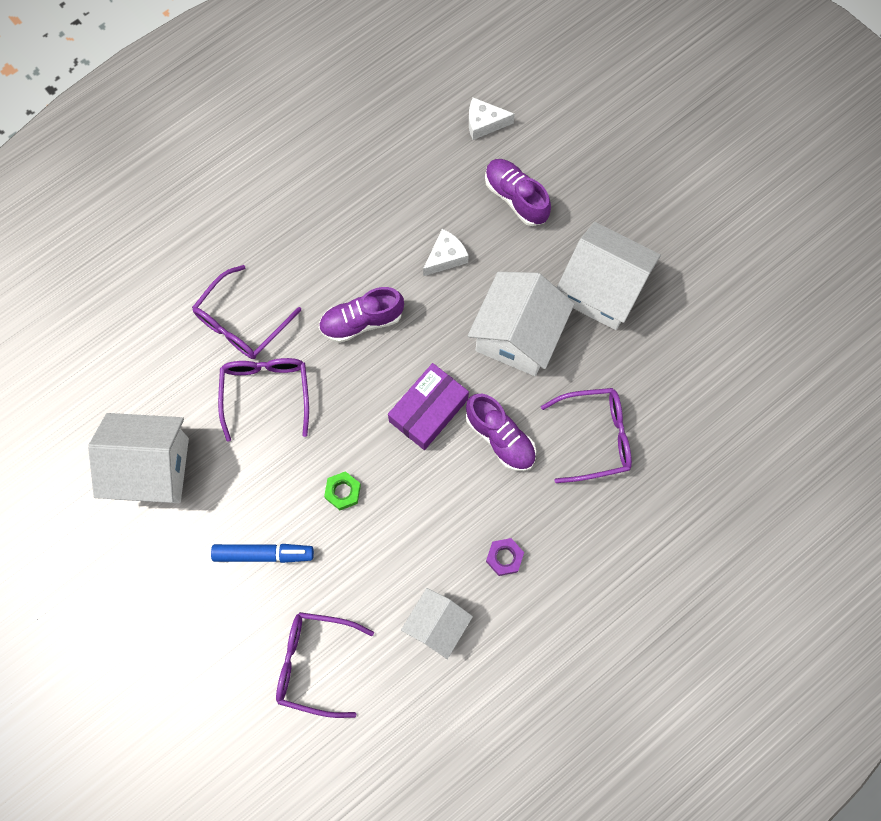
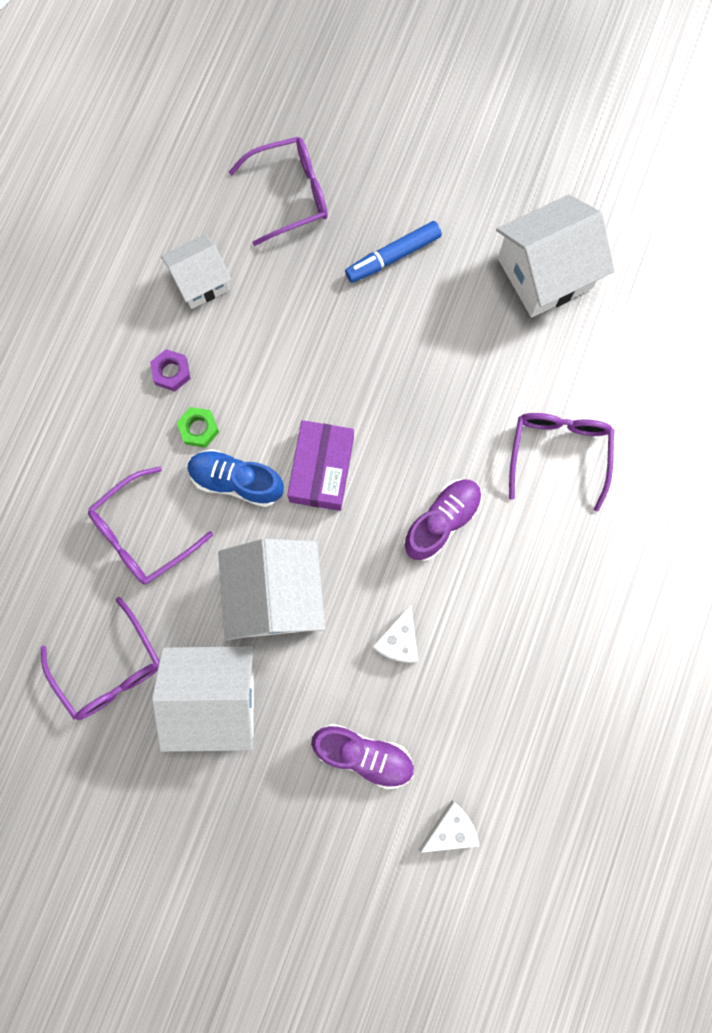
camera: 150 degrees right, 5 degrees up
(266, 393) = (488, 399): purple glasses -> purple glasses (109, 669)
(343, 492) = (356, 348): green nut -> green nut (199, 429)
(437, 625) = (200, 281): white house -> white house turned 60 degrees clockwise
(500, 438) = (236, 481): purple shoe -> blue shoe

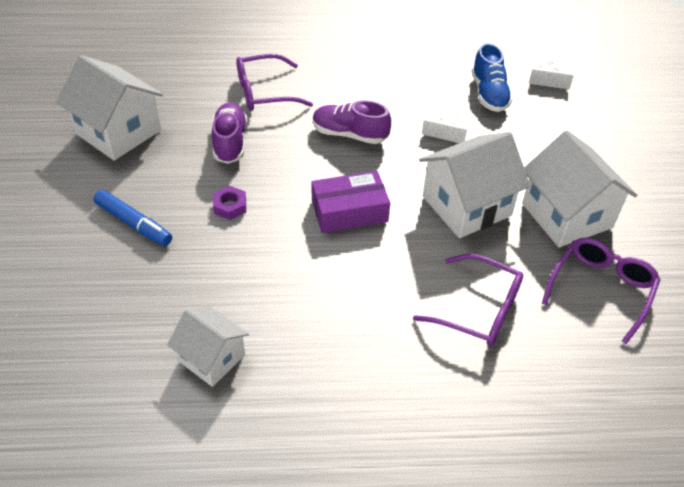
camera: 115 degrees left, 30 degrees down
(171, 372) = (318, 346): purple nut -> purple nut (230, 206)
(199, 429) = (361, 304): green nut -> none
(236, 481) = (392, 261): blue shoe -> blue shoe (489, 94)
(290, 194) = (89, 318): purple glasses -> none
(364, 755) = (536, 128): purple shoe -> purple shoe (230, 142)

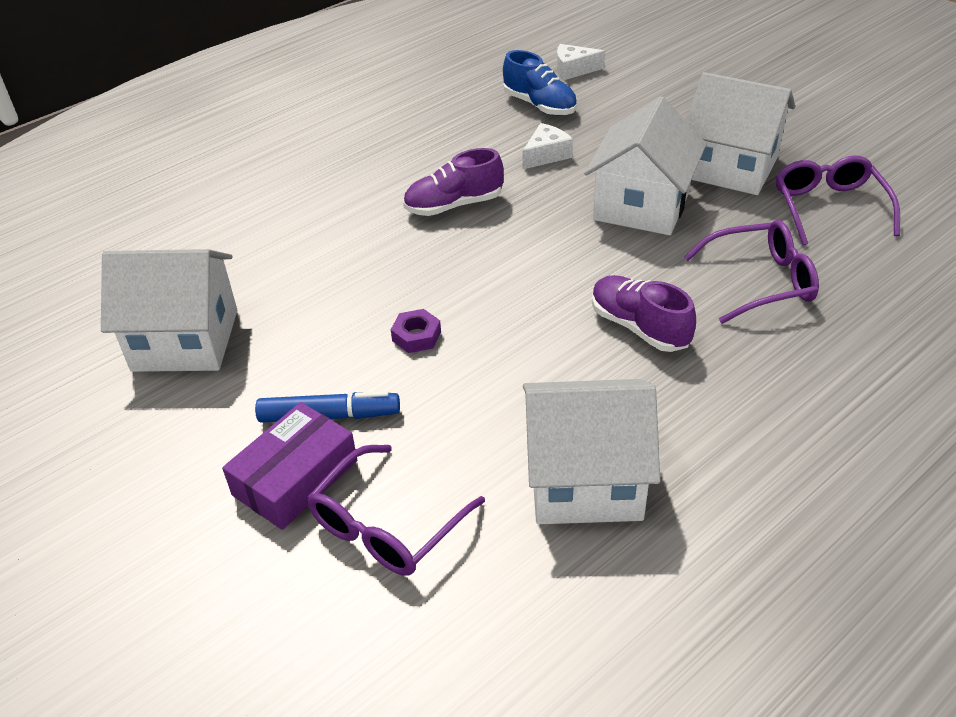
camera: 35 degrees left, 5 degrees down
(212, 358) = (585, 480): white house -> white house, size x1.64
(230, 142) = (335, 279): purple shoe -> purple shoe (639, 327)
(264, 92) = (311, 214): purple glasses -> purple glasses (387, 525)
(349, 211) = (543, 270): purple box -> purple box (295, 478)

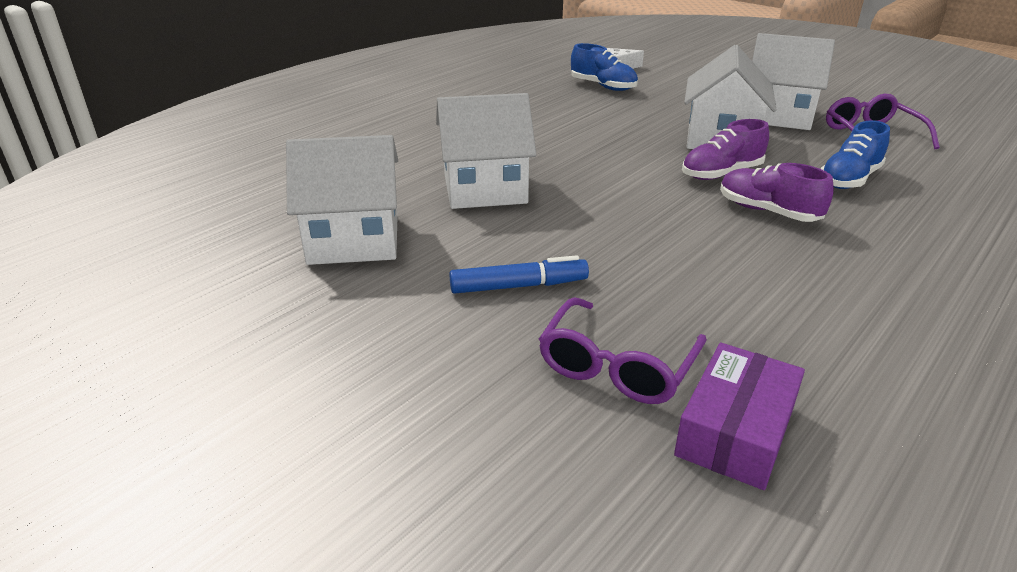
camera: 10 degrees left, 10 degrees down
(295, 478) = (506, 335): purple box -> purple box (735, 430)
(416, 336) = (574, 226): purple nut -> none
(454, 205) = (563, 144): purple shoe -> purple shoe (721, 173)
(546, 155) = (624, 113): white cheese -> none
(585, 480) = (788, 318): white house -> white house (485, 189)
(761, 281) = (849, 179): purple glasses -> blue shoe

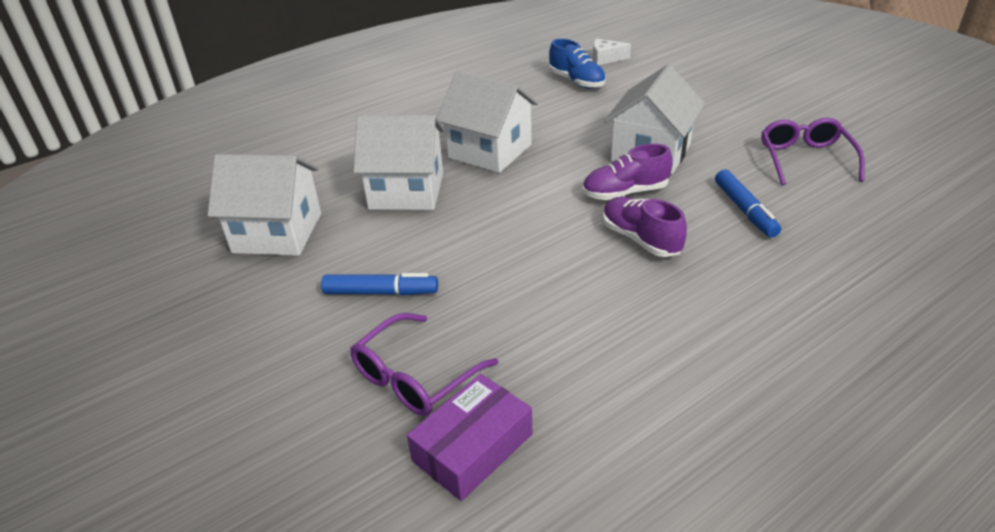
camera: 15 degrees right, 5 degrees up
(778, 115) = (726, 128): white house -> white house (490, 151)
(849, 179) = (745, 210): blue shoe -> blue marker

